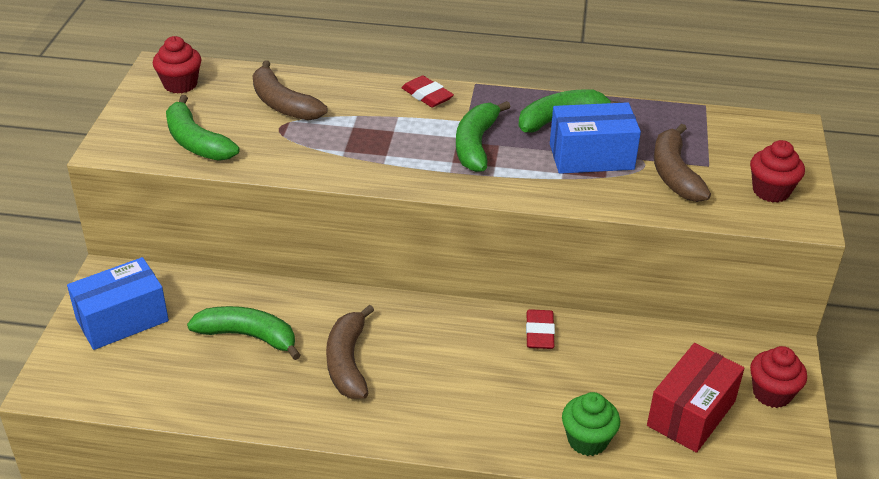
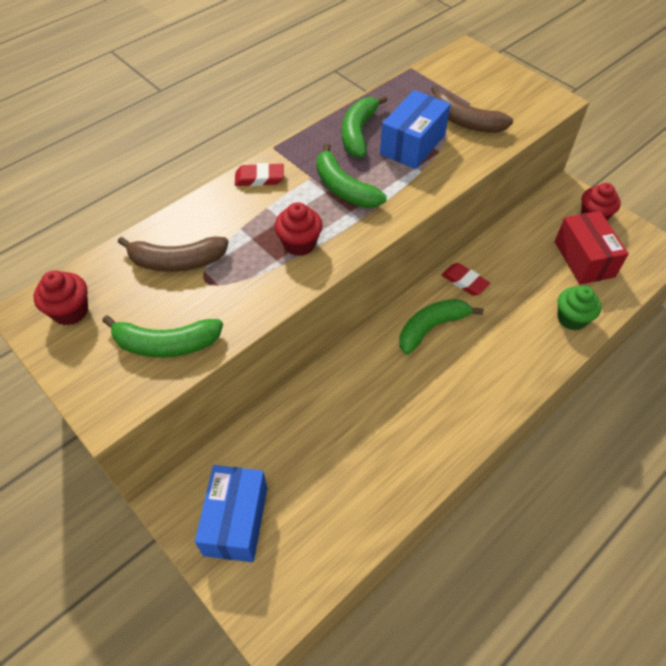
camera: 50 degrees left, 15 degrees up
(248, 336) = (331, 443): green banana -> green banana (431, 328)
(348, 362) = (408, 398): brown banana -> none
(771, 191) = (518, 96): red cupcake -> red cupcake (299, 244)

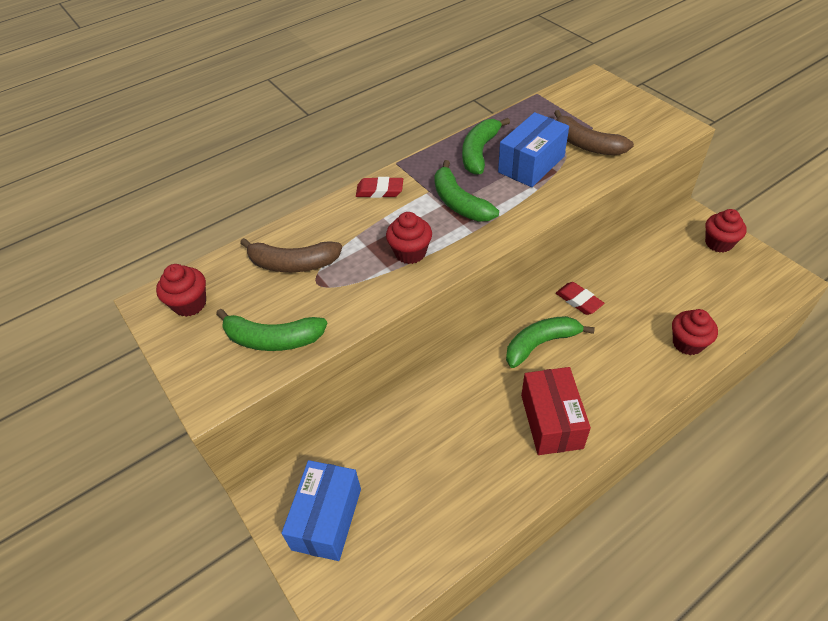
camera: 10 degrees right, 5 degrees down
(571, 318) = (687, 343): green cupcake -> red cupcake
(584, 259) = (705, 285): red box -> red box (551, 421)

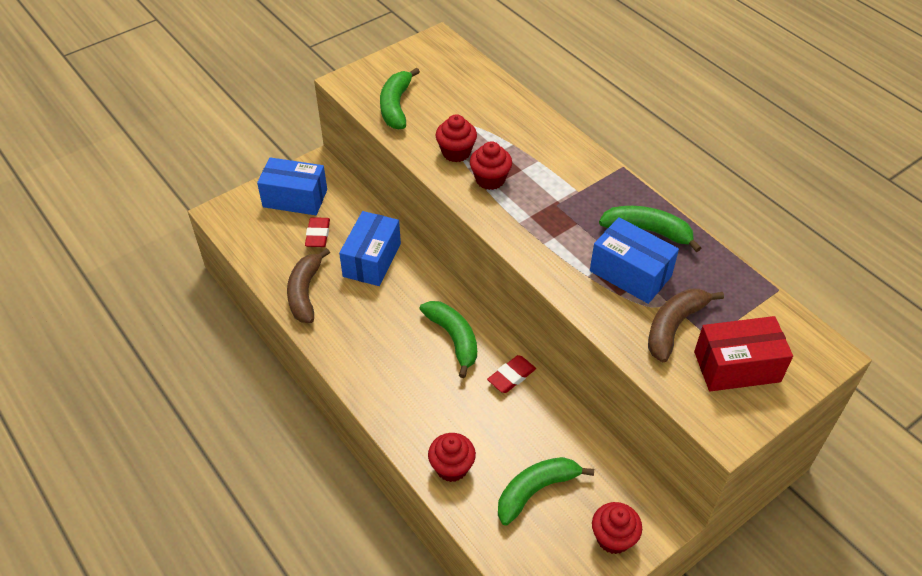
camera: 85 degrees right, 0 degrees up
(190, 304) = (435, 59): red cupcake -> red cupcake (456, 152)
(293, 264) = (477, 108): brown banana -> brown banana (305, 292)
(379, 191) = (577, 156): red eraser -> red eraser (318, 235)
(437, 421) = (372, 260): none -> blue box
(459, 203) = (561, 213): green banana -> green banana (536, 490)
(551, 421) = (365, 339): red box -> red box (737, 367)

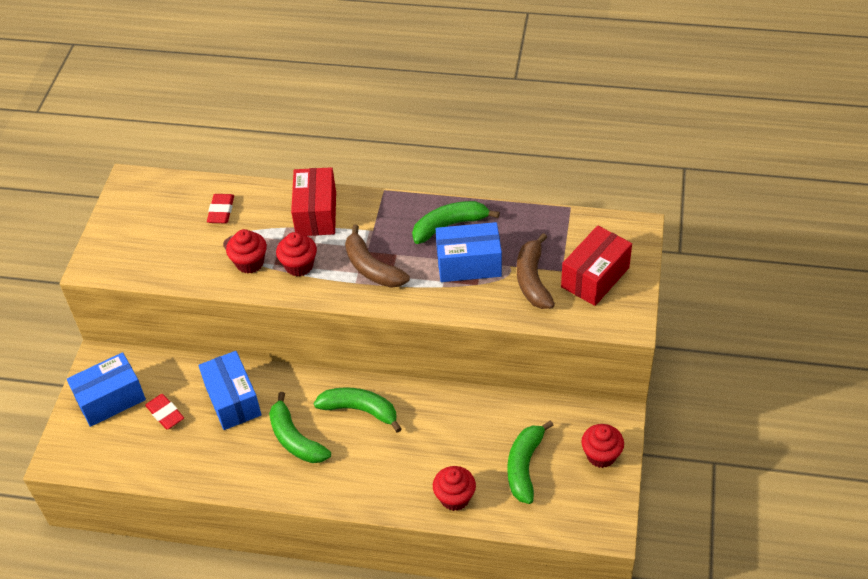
camera: 40 degrees left, 0 degrees up
(305, 292) = (207, 464): brown banana -> brown banana (372, 268)
(396, 106) = (158, 258): green banana -> green banana (295, 439)
(511, 376) = (429, 404): red eraser -> red eraser (221, 211)
(547, 149) = (316, 214): none -> red box

